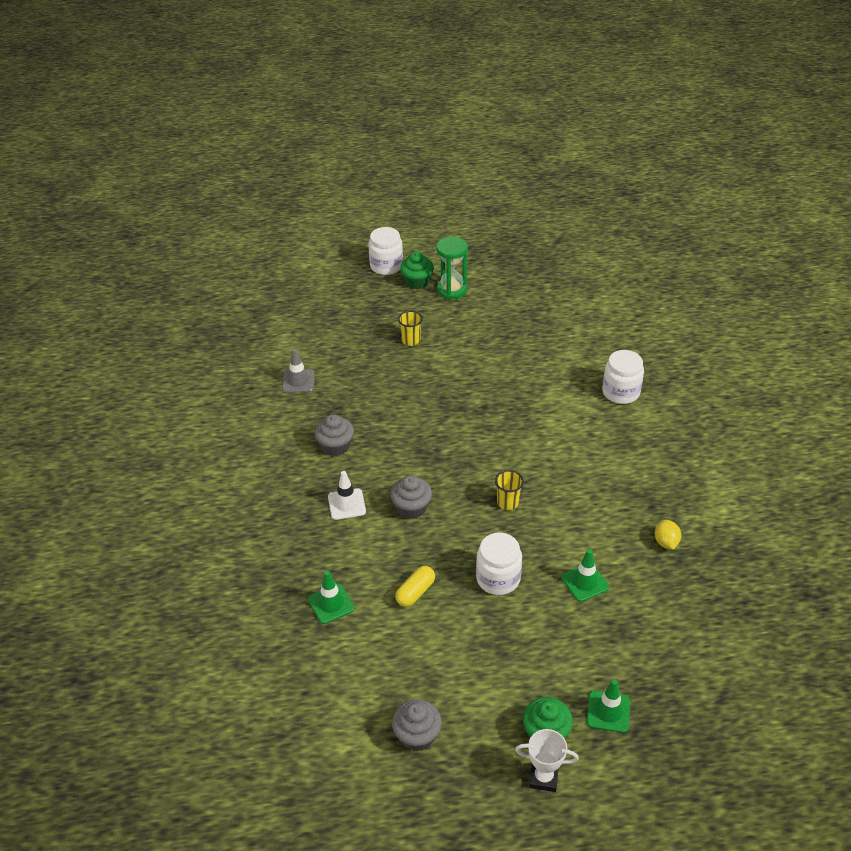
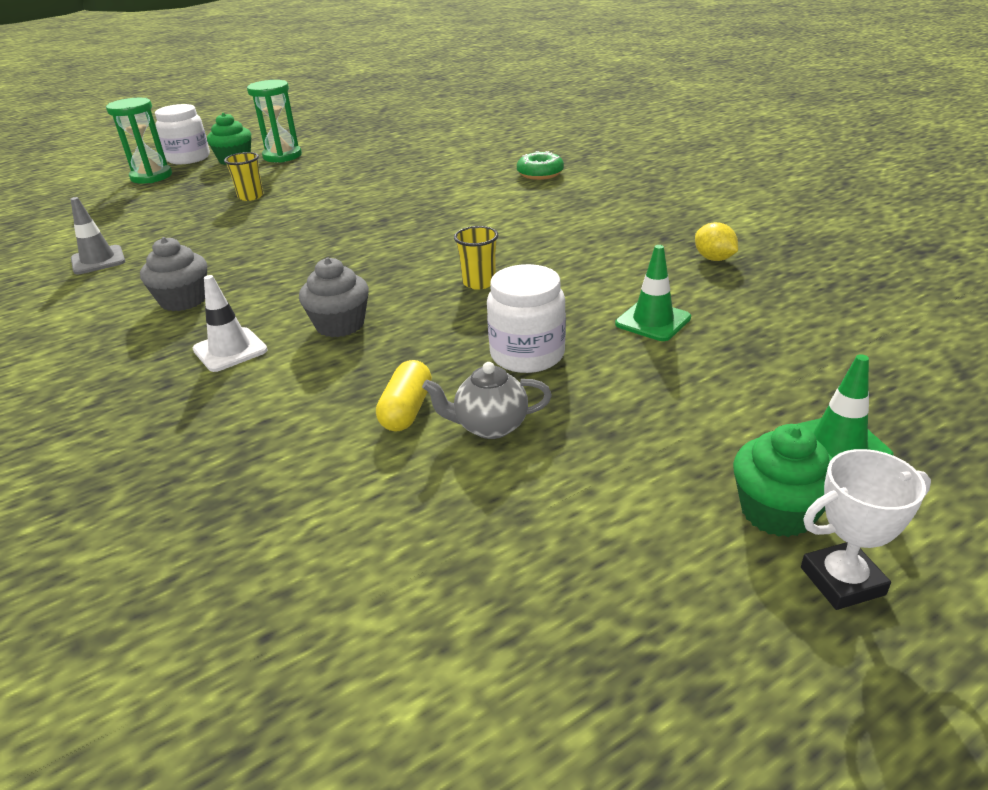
camera: 25 degrees left, 10 degrees down
(331, 604) = (259, 474): green traffic cone -> none
(354, 284) = (151, 176): none -> green hourglass
(417, 735) = (553, 614): grey cupcake -> none
(449, 622) = (490, 426): none -> grey teapot
(620, 392) = (540, 174): white jar -> green donut

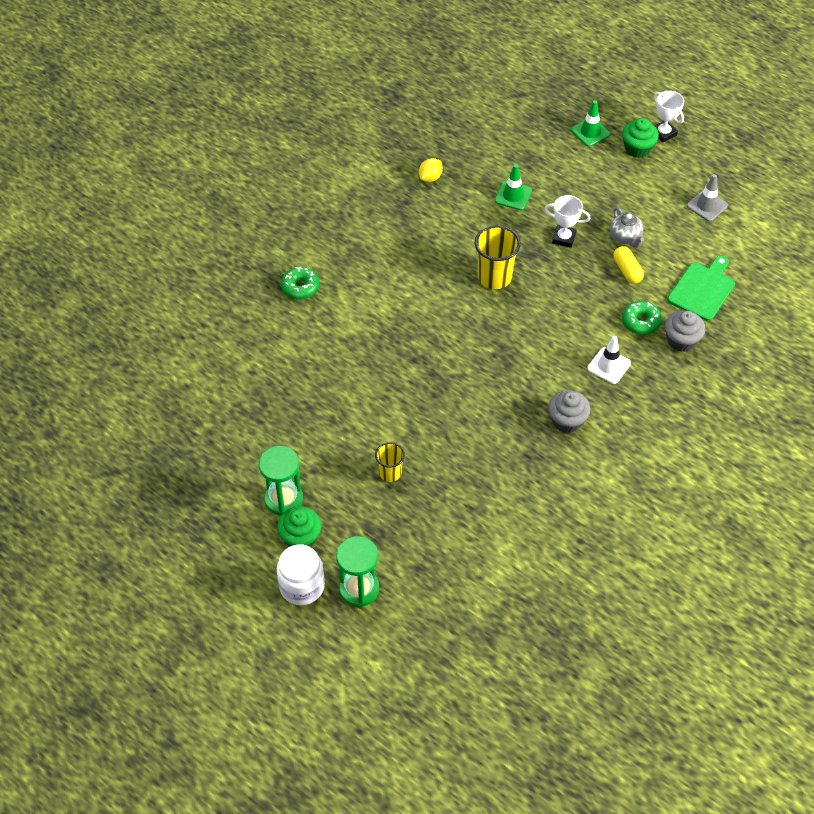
camera: 110 degrees left, 20 degrees up
(98, 260) = (533, 511): grey traffic cone -> grey traffic cone (707, 206)
(280, 400) = (640, 322): none -> green donut
(284, 504) = (702, 289): none -> green cutting board
(340, 325) = (565, 326): grey cupcake -> grey cupcake (681, 340)
(406, 410) = (627, 271): yellow capsule -> yellow capsule turned 75 degrees clockwise
(479, 283) = (494, 277): yellow cup -> yellow cup, size x1.68
(527, 355) = (564, 238): white jar -> white trophy

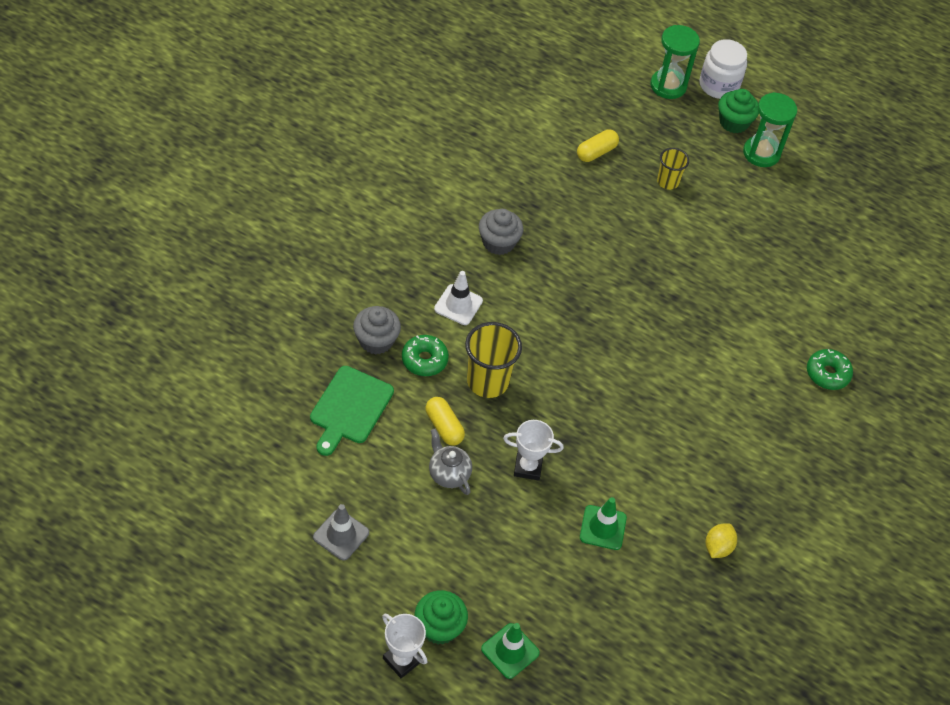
camera: 165 degrees right, 0 degrees up
(455, 510) = (596, 152): none -> yellow capsule
(494, 277) = (605, 405): yellow cup -> yellow cup (487, 381)

